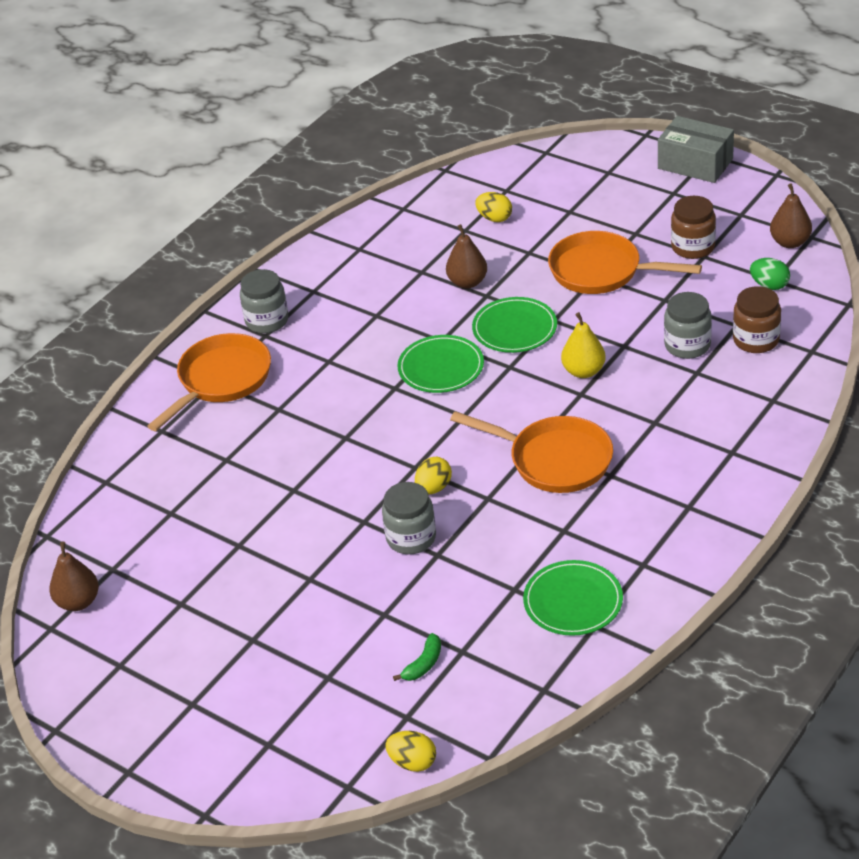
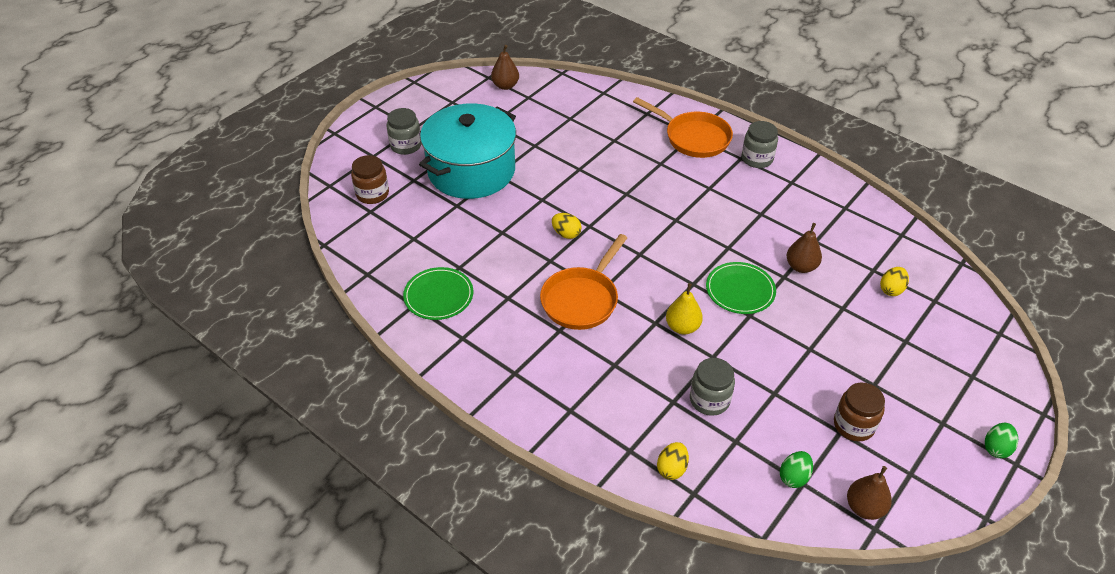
camera: 90 degrees right, 5 degrees up
(303, 610) = (471, 171): none -> turquoise pot
(411, 538) = (520, 220): grey jar -> grey jar (406, 145)
(413, 762) = (335, 212): yellow egg -> yellow egg (671, 468)
(423, 664) = (409, 220): green banana -> none
(441, 367) = (696, 245): green plate -> none
(602, 271) = (816, 354): orange pan -> none
(695, 164) = (996, 448): grey box -> green egg
(756, 340) = (713, 452): brown jar -> brown jar (372, 194)

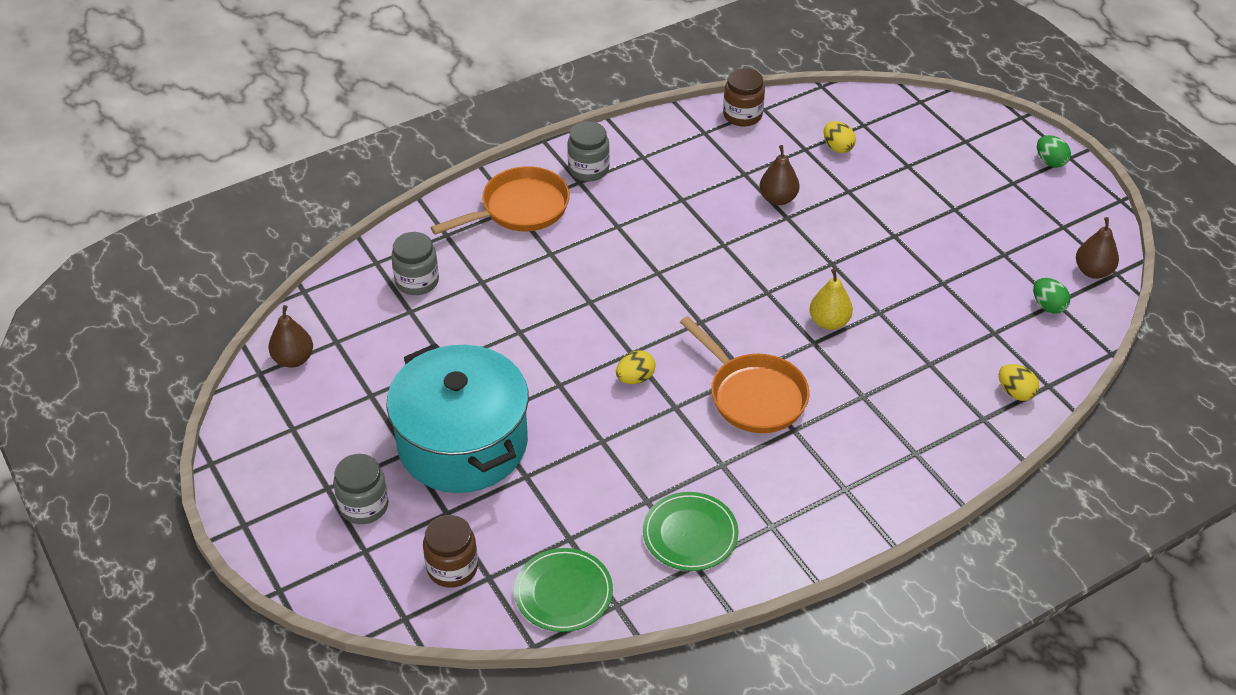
camera: 70 degrees left, 0 degrees up
(709, 400) = (937, 334): grey jar -> grey jar (417, 281)
(740, 290) = (793, 258): green plate -> green plate (563, 592)
(853, 425) = (999, 242): brown jar -> brown jar (742, 115)

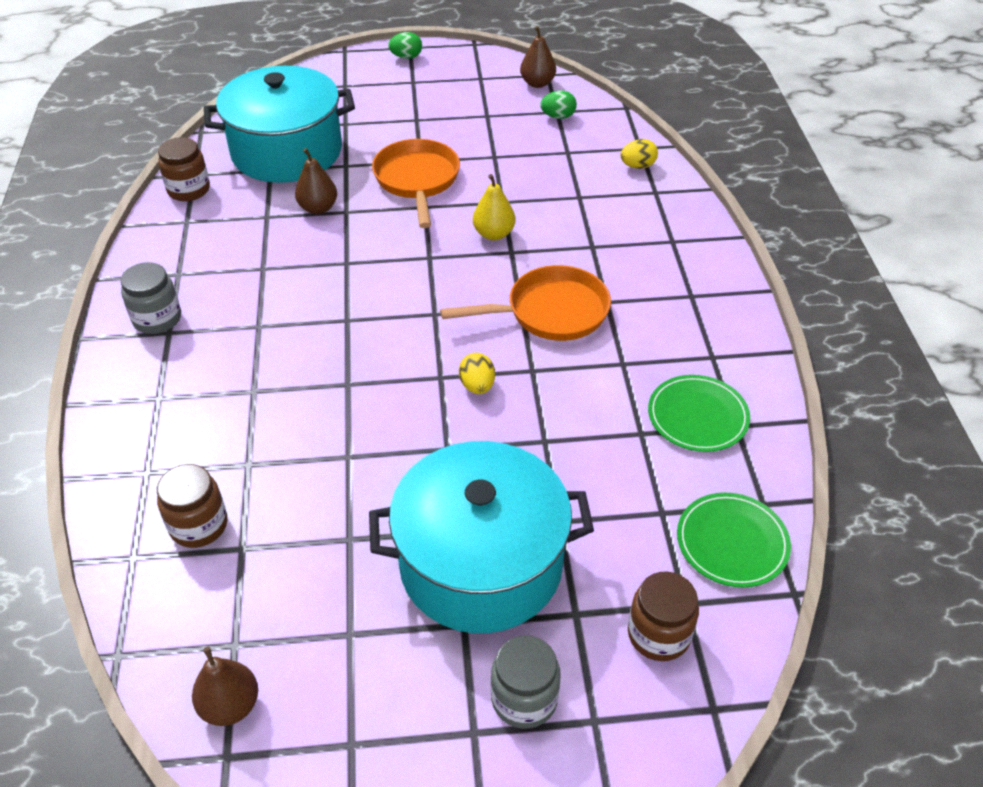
camera: 65 degrees left, 0 degrees up
(417, 281) = (199, 525): grey jar -> brown jar
(519, 209) = (164, 394): orange pan -> orange pan (417, 181)
(837, 147) = (287, 151): yellow egg -> turquoise pot

